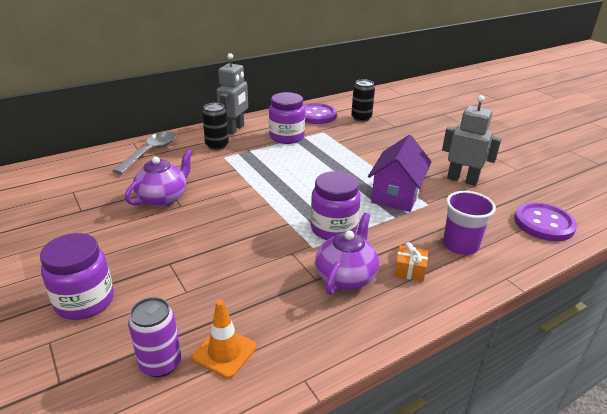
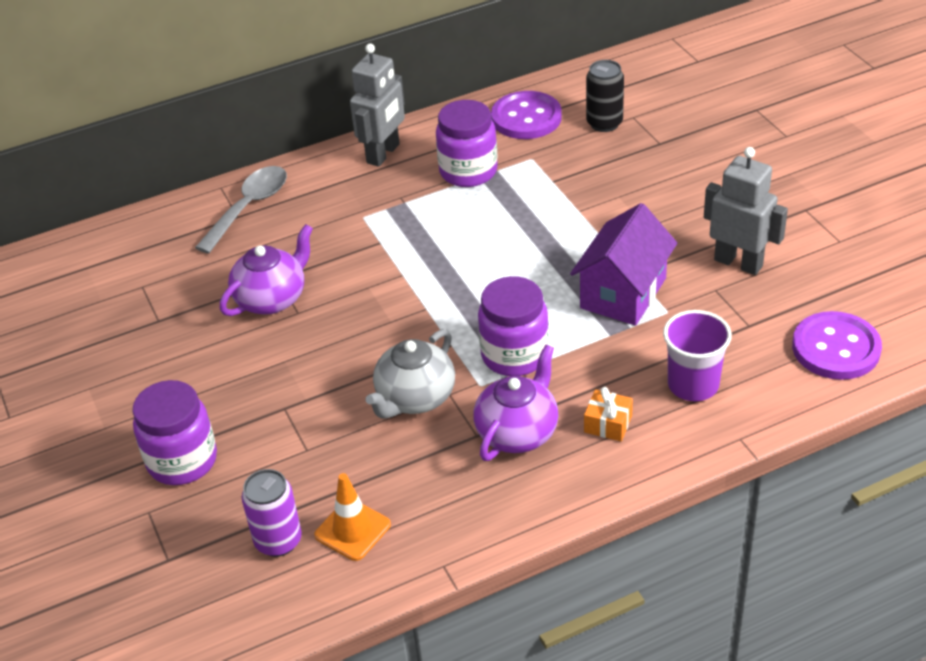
camera: 10 degrees right, 10 degrees up
(217, 145) = (353, 192): black can -> none
(267, 255) = (414, 398): none -> grey teapot

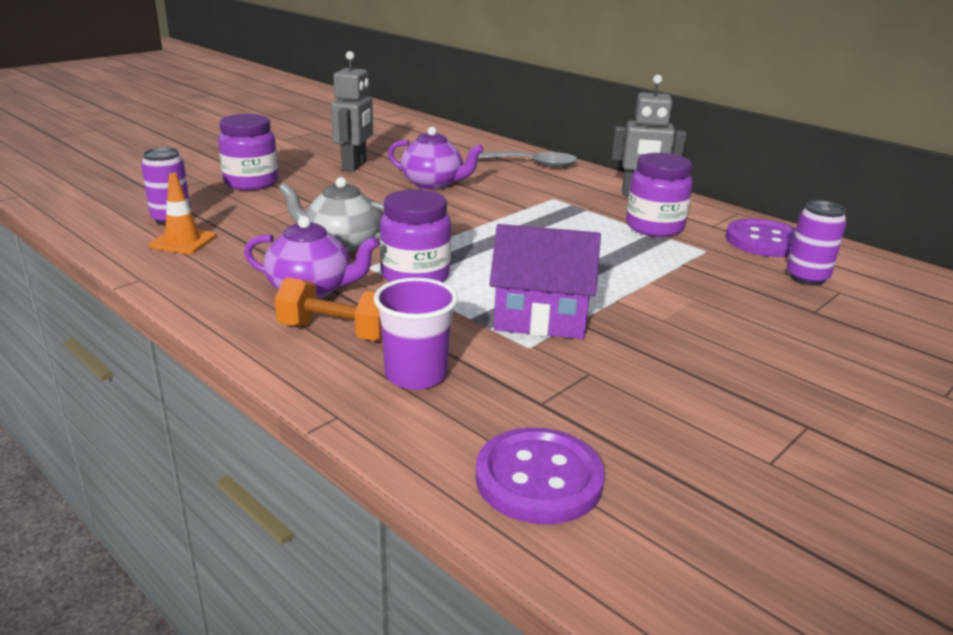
camera: 65 degrees right, 15 degrees down
(604, 123) = (807, 278): black can -> purple can
(608, 424) = (336, 332): orange gift -> orange dumbbell
(738, 263) = (650, 384): grey robot -> grey robot (355, 166)

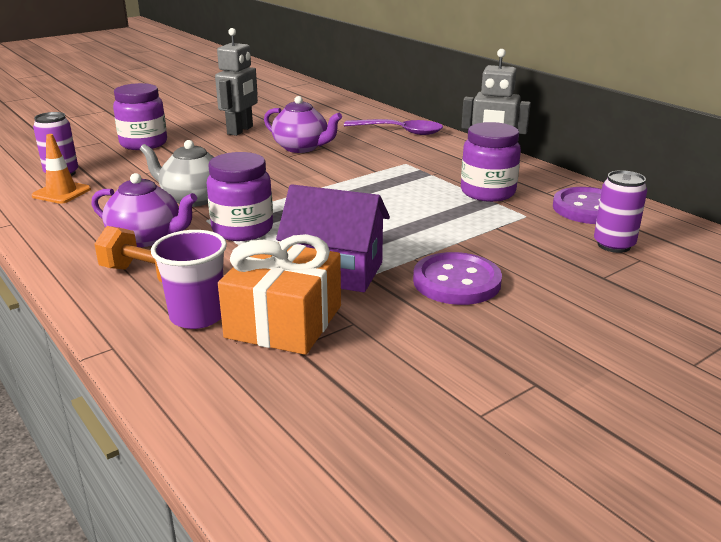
camera: 10 degrees right, 0 degrees up
(515, 376) = (284, 321): none -> orange gift
(530, 164) = (400, 131): grey spoon -> purple spoon
(539, 479) = (257, 413): purple button -> purple button (456, 282)

